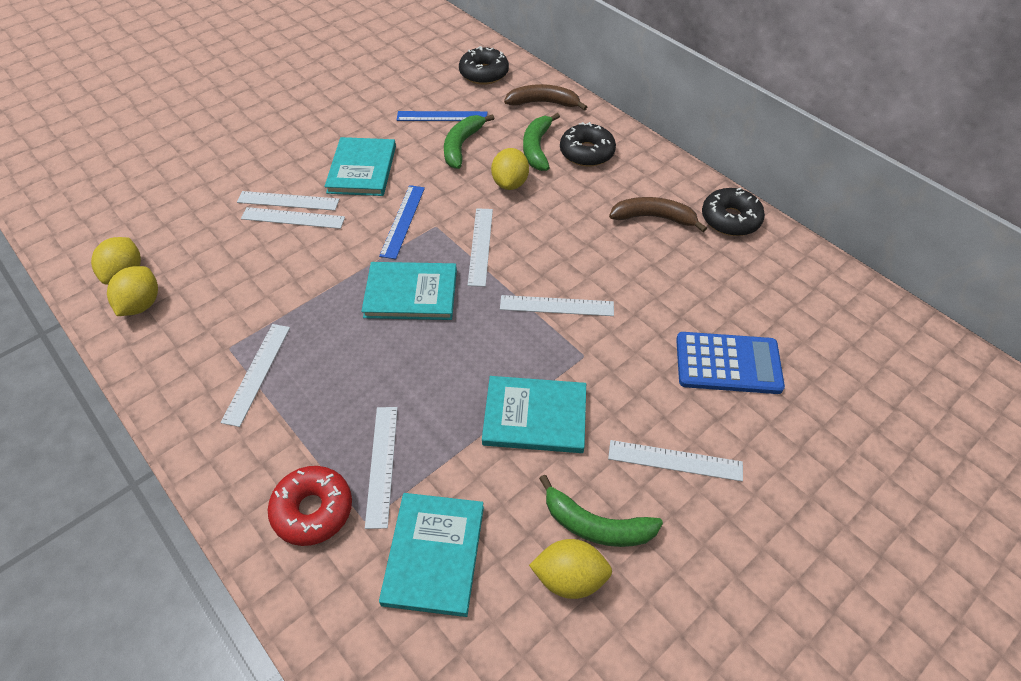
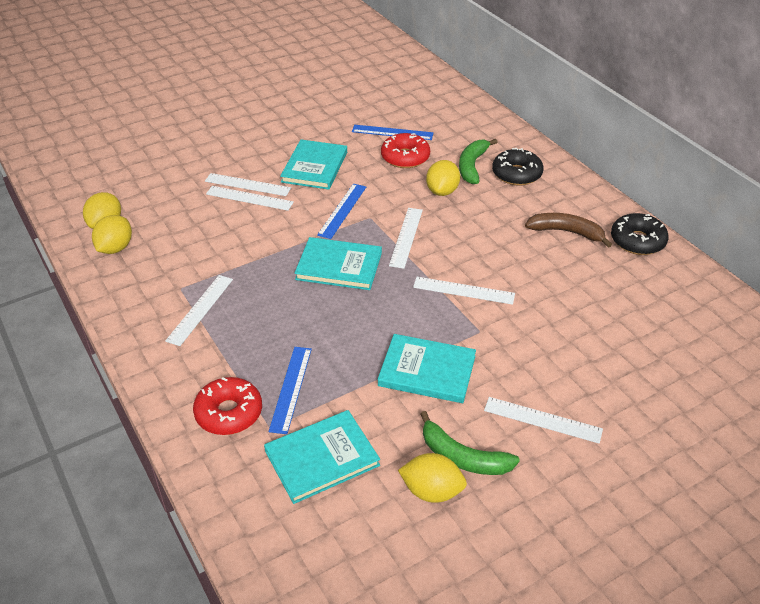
camera: 10 degrees right, 10 degrees down
(382, 464) = (291, 388): white ruler -> blue ruler
(434, 554) = (322, 458): turquoise book -> turquoise book turned 45 degrees clockwise
(461, 146) = (405, 157): green banana -> red donut
(484, 73) = (436, 101): black donut -> none
(543, 103) = (486, 130): brown banana -> none
(728, 363) = (608, 353): blue calculator -> none

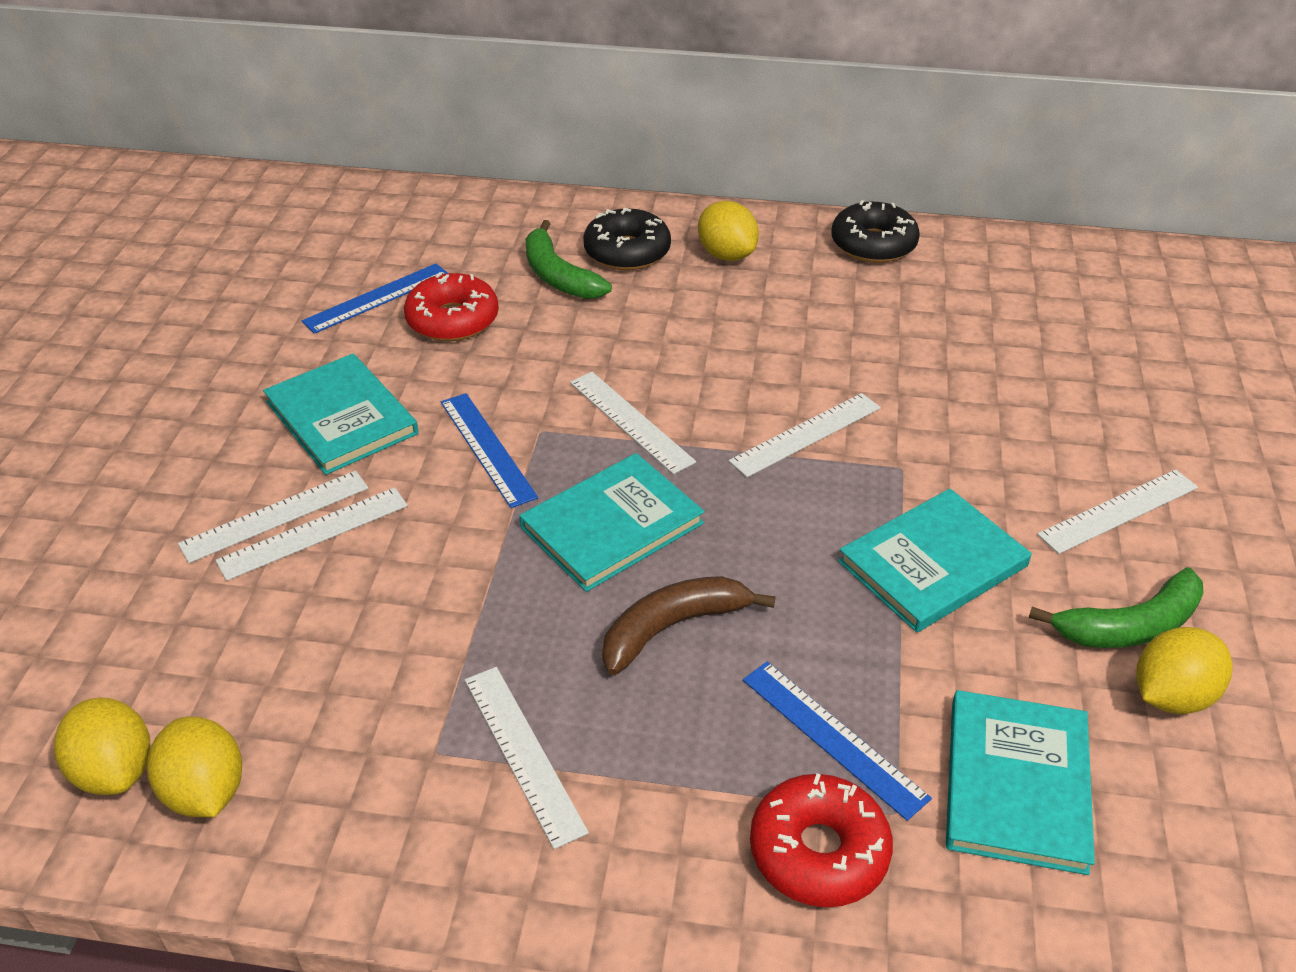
camera: 50 degrees left, 0 degrees up
(442, 191) = (575, 332): yellow lemon -> yellow lemon (726, 255)
(566, 232) = (793, 283): brown banana -> brown banana (673, 627)

